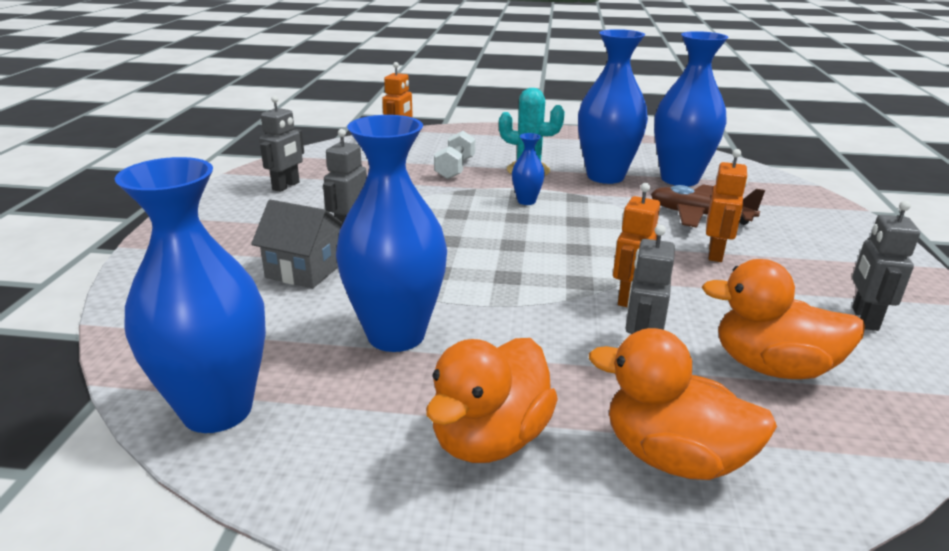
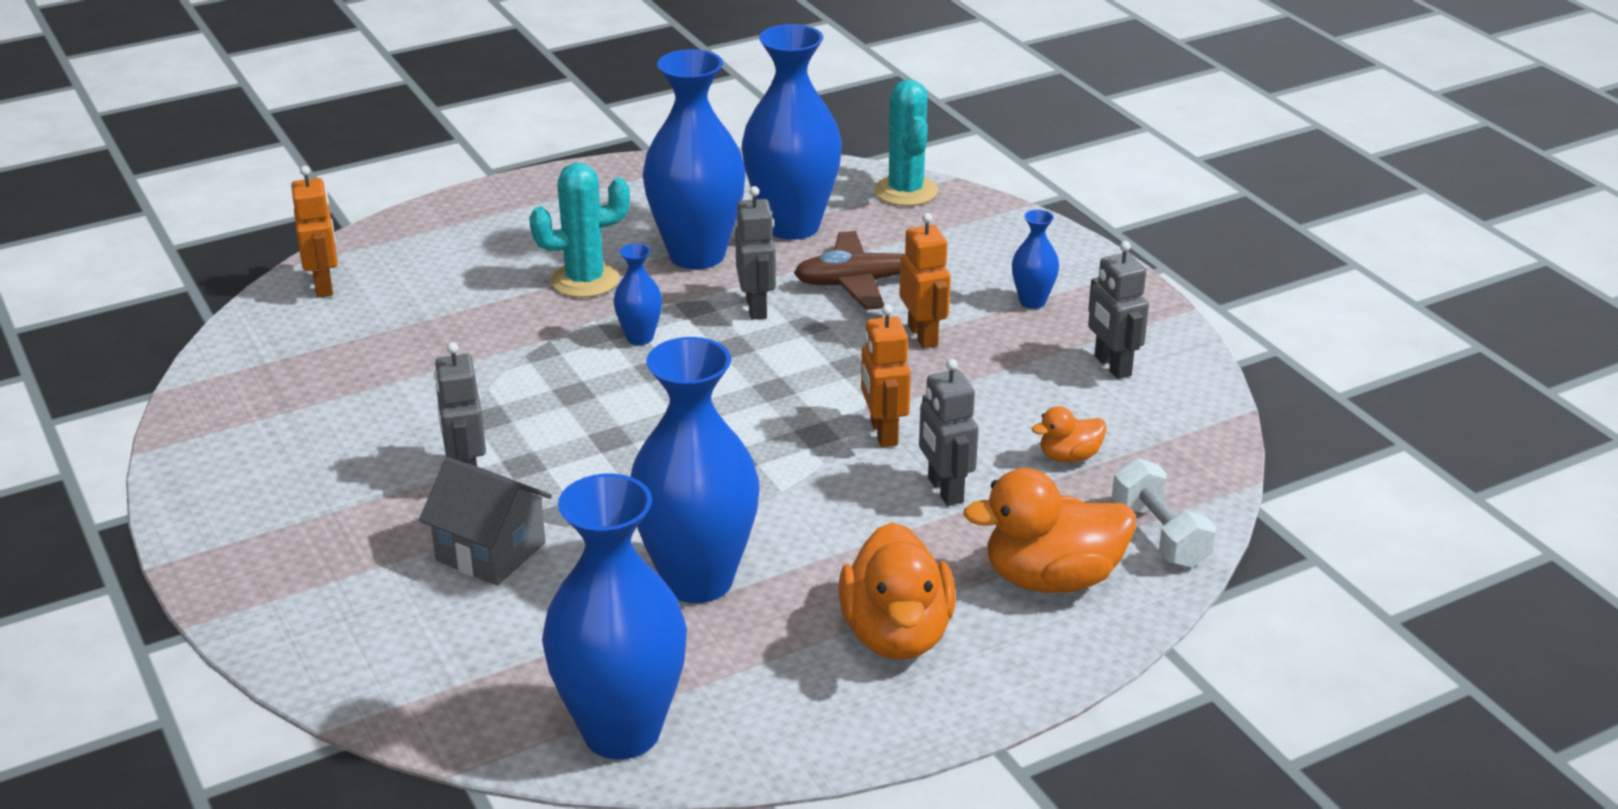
camera: 35 degrees left, 5 degrees up
(286, 186) = (274, 439): grey robot -> grey robot (757, 307)
(304, 270) = (491, 552): grey house -> grey house turned 45 degrees clockwise
(455, 168) = (480, 314): white dumbbell -> white dumbbell (1159, 535)
(772, 367) = (1069, 457): orange duck -> orange duck, size x0.50
(774, 182) = (905, 191): none -> turquoise cactus
(823, 260) = (1032, 302): none -> blue vase

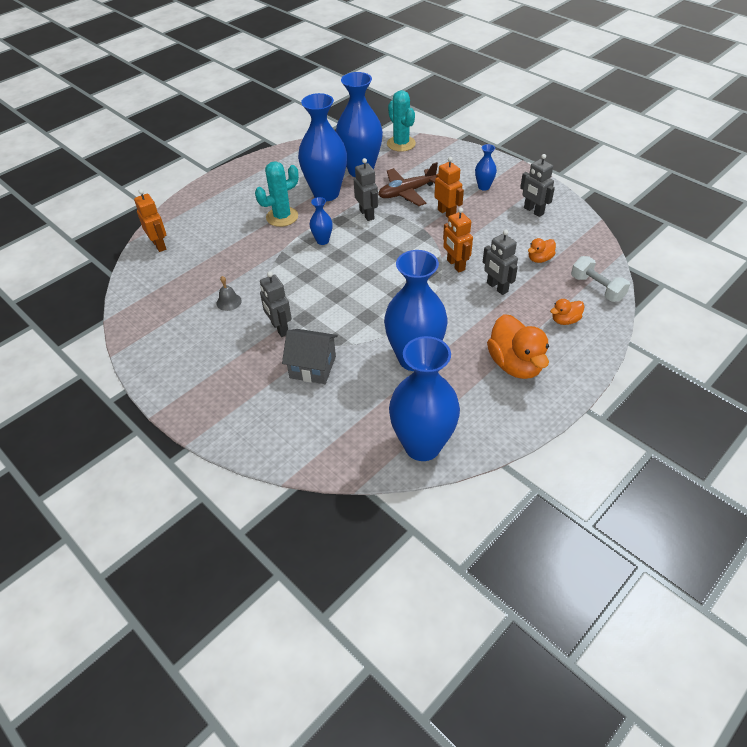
camera: 15 degrees left, 15 degrees up
(397, 408) = (229, 302): none -> grey bell
(1052, 579) = (565, 320): orange duck -> orange duck, size x0.50

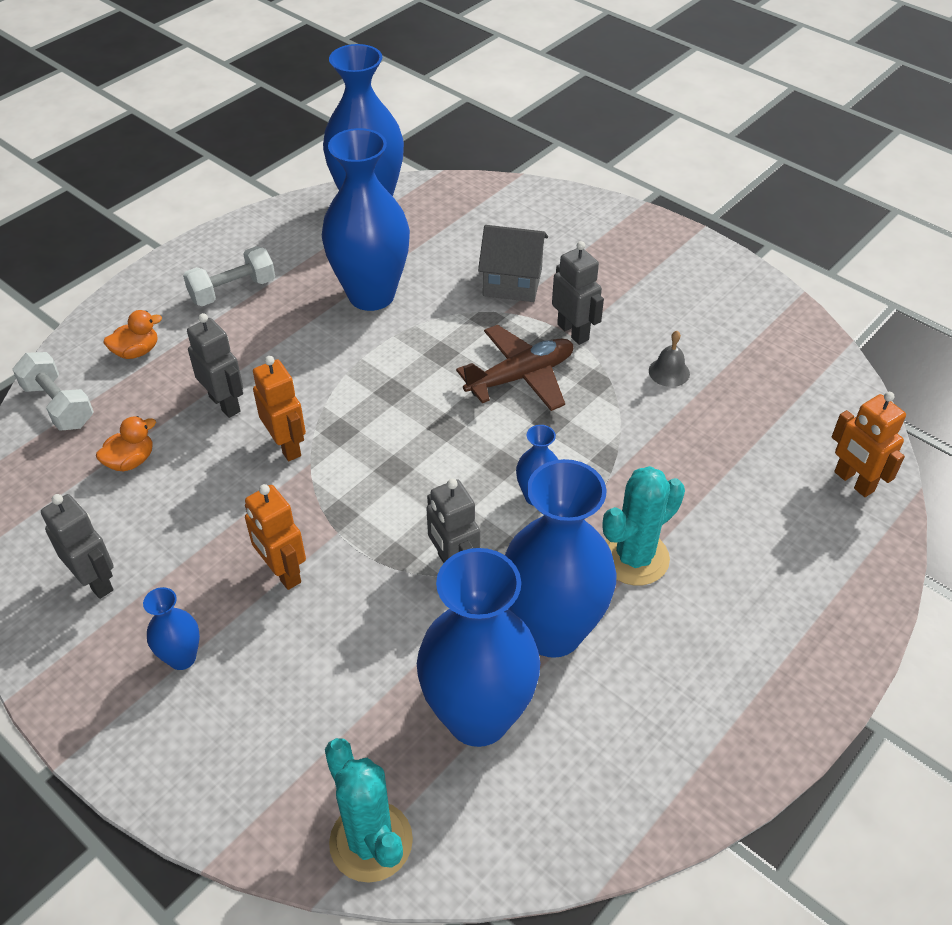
camera: 175 degrees right, 0 degrees up
(407, 192) = (364, 637): brown plane -> brown plane (520, 377)
(515, 364) = (233, 291): orange duck -> white dumbbell

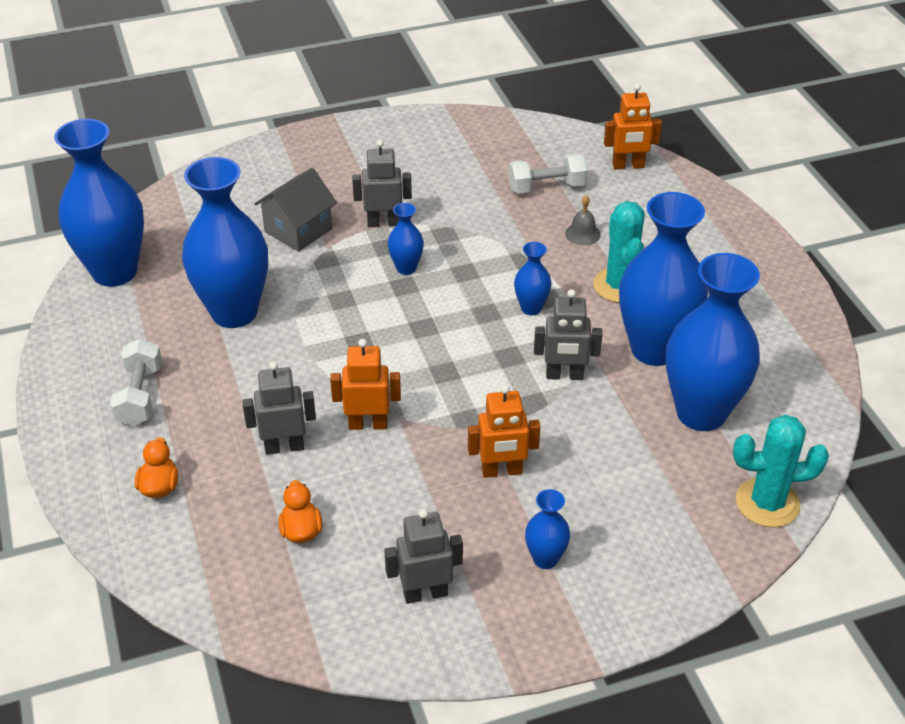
camera: 60 degrees left, 5 degrees down
(59, 405) = (182, 564): white dumbbell -> white dumbbell (546, 187)
(520, 377) = (406, 268): brown plane -> blue vase
(669, 372) = (466, 196): grey bell -> grey bell (582, 234)

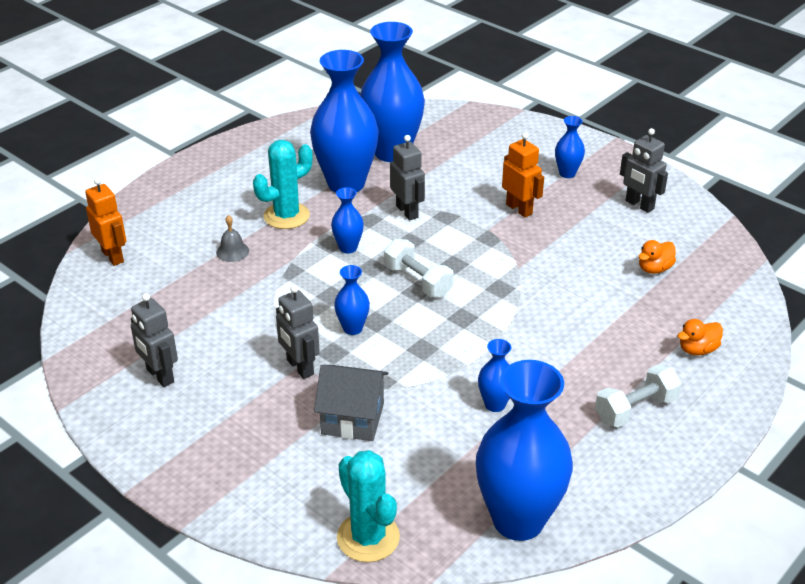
camera: 120 degrees left, 5 degrees down
(234, 312) = (495, 404): blue vase -> blue vase, size x0.45
(284, 447) = (599, 307): grey robot -> grey robot (159, 376)
(368, 424) = (539, 278): orange robot -> none
(546, 187) = (176, 290): white dumbbell -> white dumbbell (418, 281)
(767, 503) = (445, 116): turquoise cactus -> turquoise cactus (368, 537)

